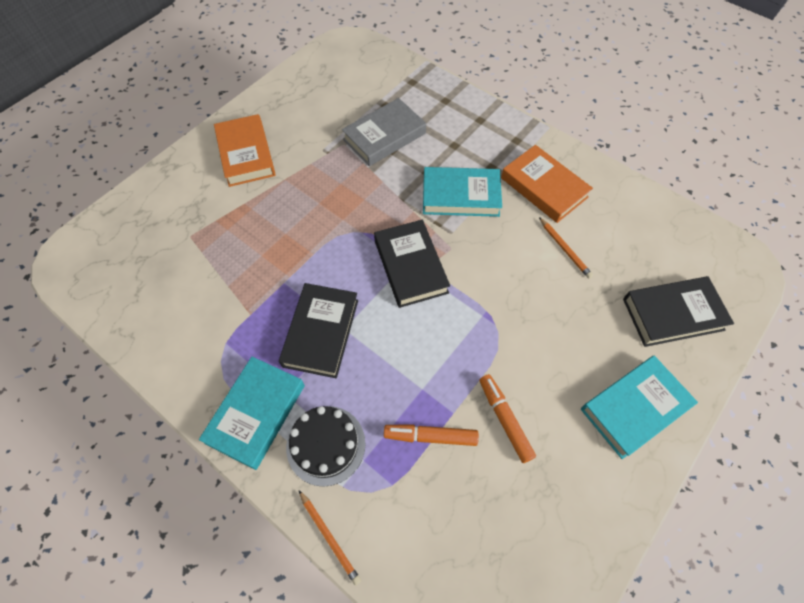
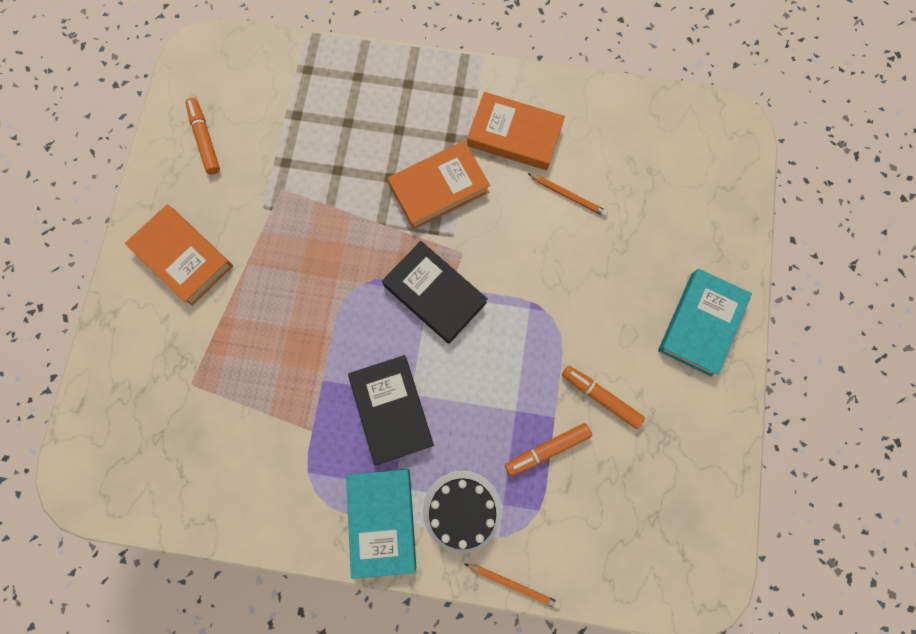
camera: 30 degrees left, 15 degrees up
(313, 92) = (205, 139): none -> orange marker
(384, 136) = (319, 156): grey book -> none
(461, 196) = (439, 188): turquoise book -> orange book
(673, 314) = (693, 213): black book -> none

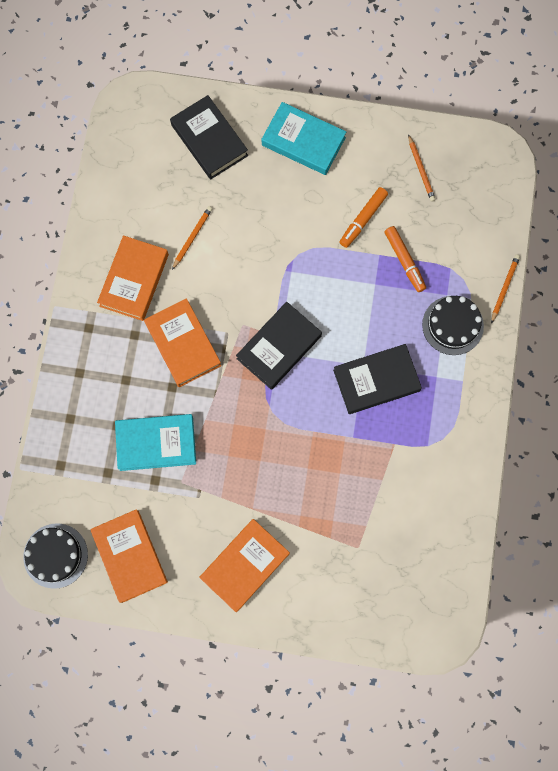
camera: 90 degrees left, 0 degrees up
(205, 139) = (130, 556): orange marker -> orange book
(213, 68) = (55, 555): none -> black cake
(382, 520) = (462, 386): turquoise book -> turquoise book (156, 443)
(674, 475) = (421, 170): none -> orange pencil
(693, 213) = (209, 140): none -> black book

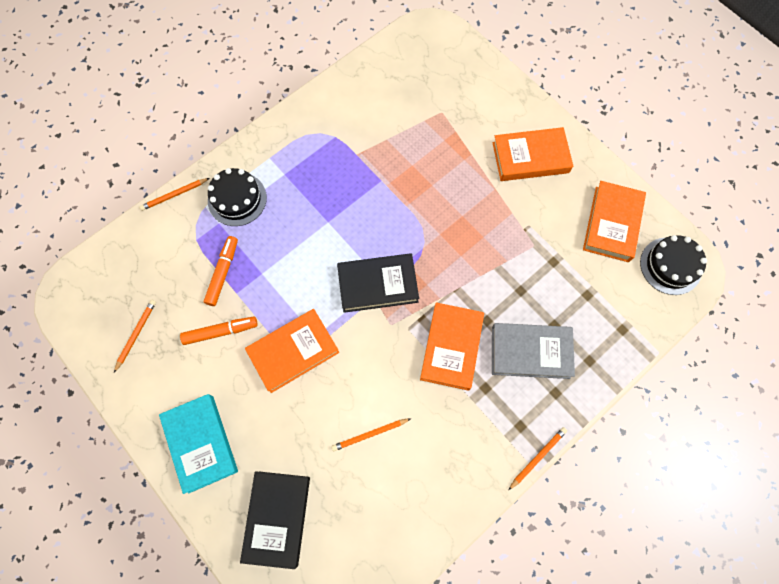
camera: 140 degrees left, 5 degrees down
(60, 316) = (537, 457): none -> orange pencil
(120, 389) = (530, 352): none -> grey book
(134, 280) = (449, 437): orange book -> orange book (293, 352)
(156, 443) = (532, 287): turquoise book -> none
(376, 380) = (328, 204): black book -> none

